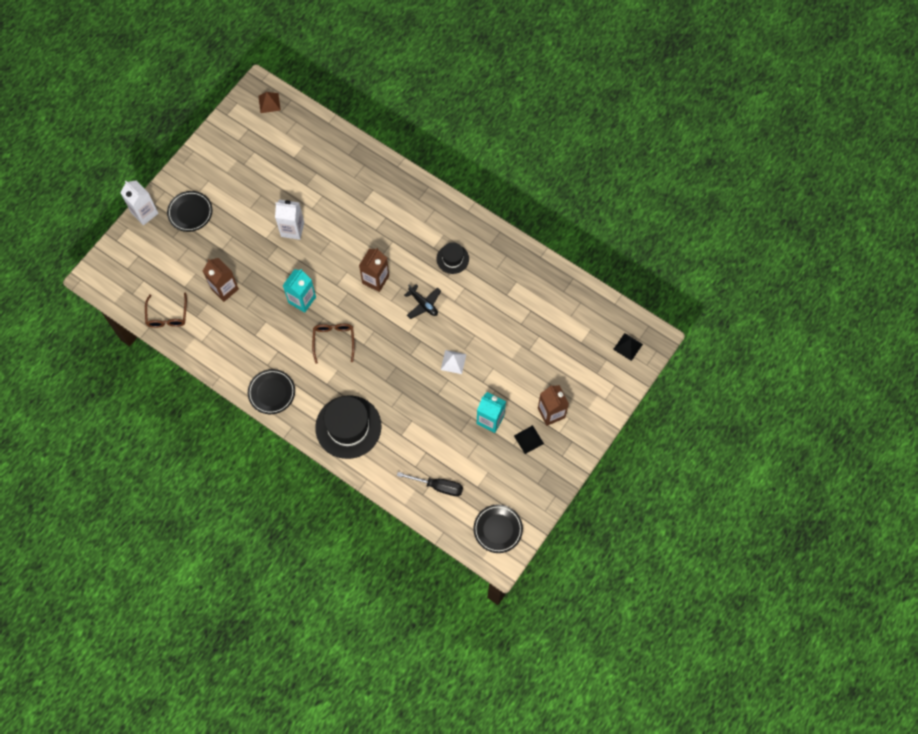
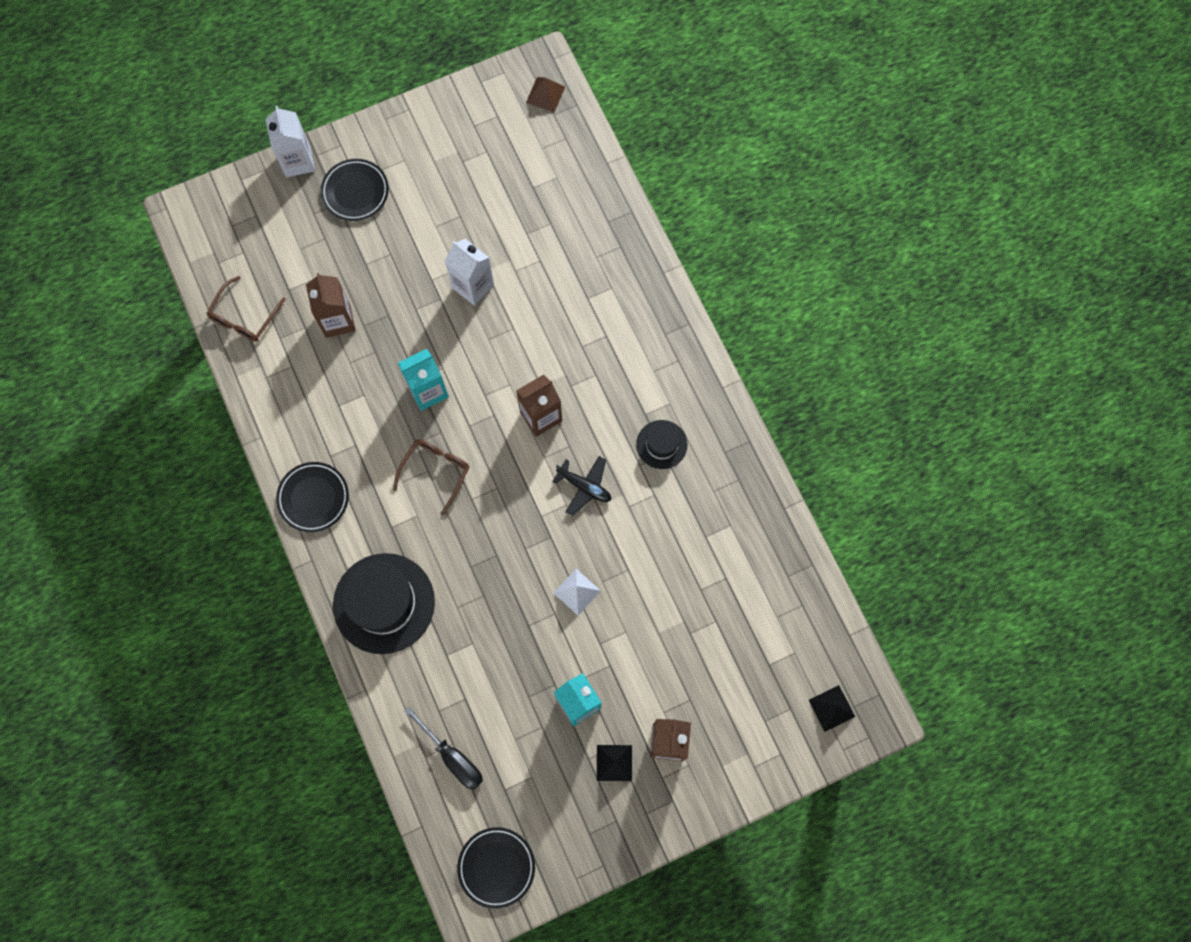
camera: 30 degrees right, 5 degrees up
(423, 304) = (584, 487): black plane -> black plane turned 45 degrees counterclockwise

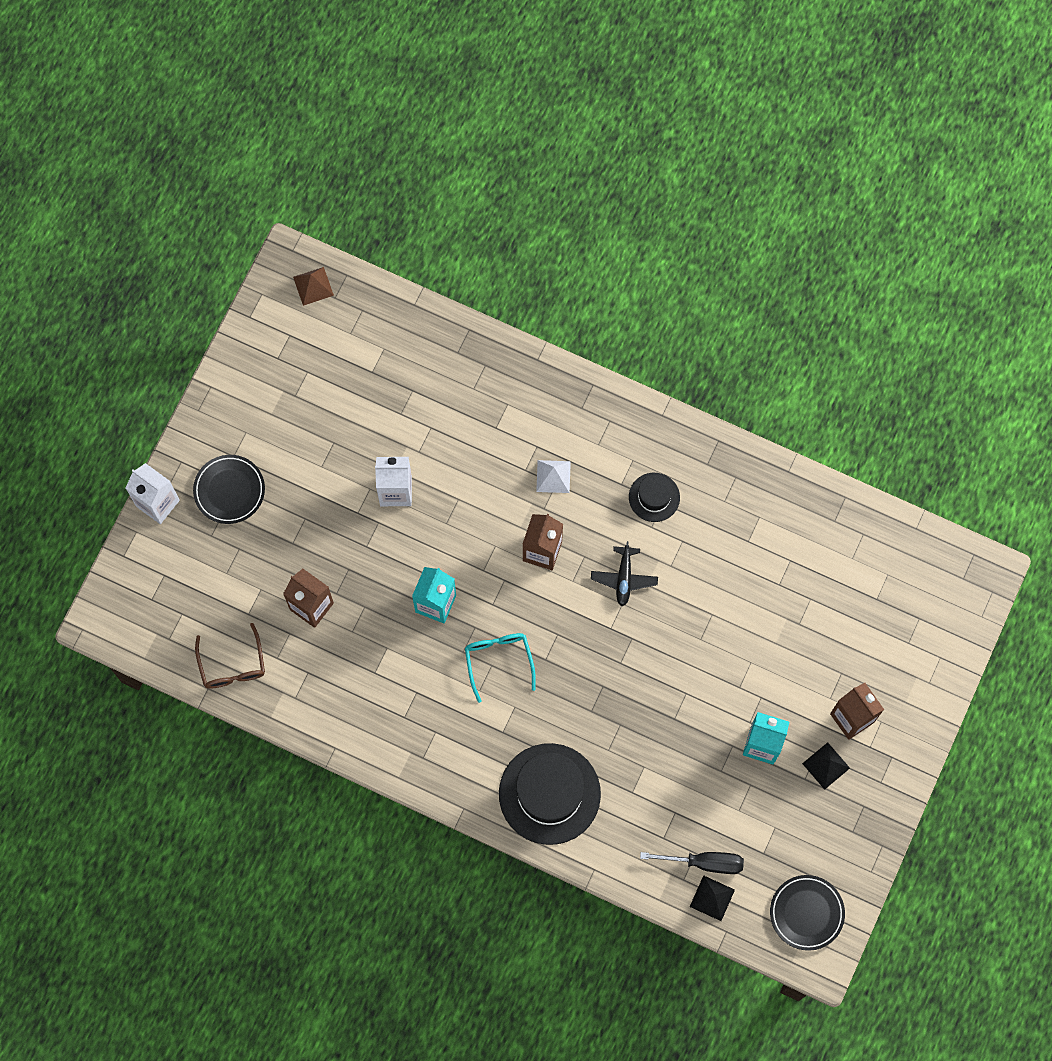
camera: 40 degrees left, 0 degrees up
(313, 498) = (421, 760): black plate -> none
(436, 471) = (498, 661): brown glasses -> turquoise glasses
(577, 592) = (688, 663): white pyramid -> white pyramid (553, 476)
(584, 487) = (624, 578): black plane -> black plane turned 105 degrees clockwise
(831, 708) = (948, 593): black pyramid -> black pyramid (712, 898)

